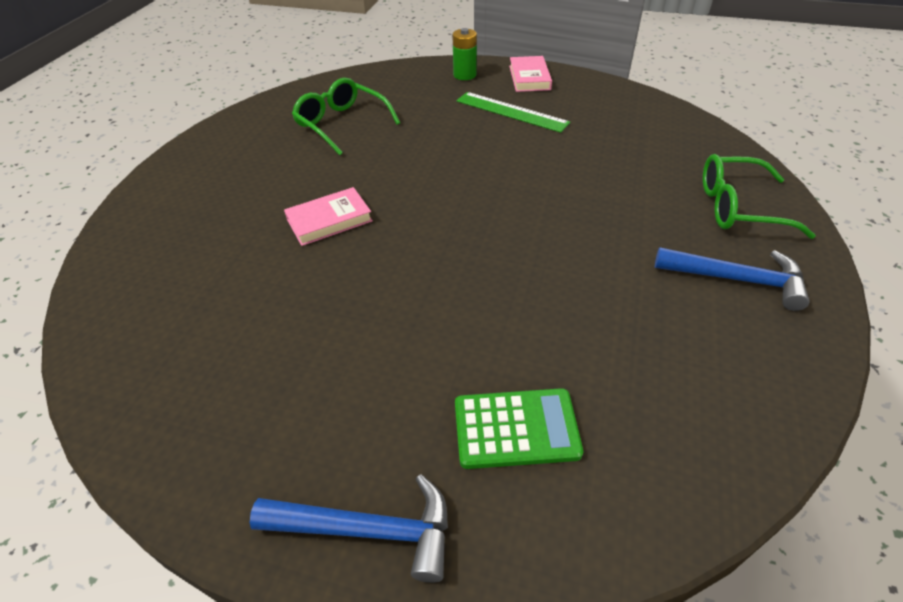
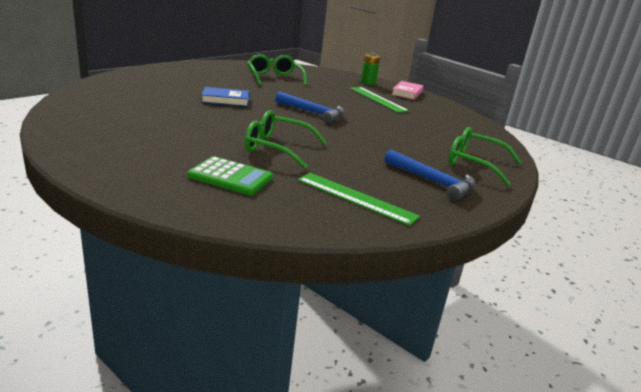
camera: 20 degrees right, 20 degrees down
(329, 220) = (225, 100): pink book -> blue book
(368, 530) = (119, 175): blue hammer -> blue hammer (313, 113)
(504, 311) = (277, 148): none -> green glasses
(697, 377) = (356, 198): none -> green ruler

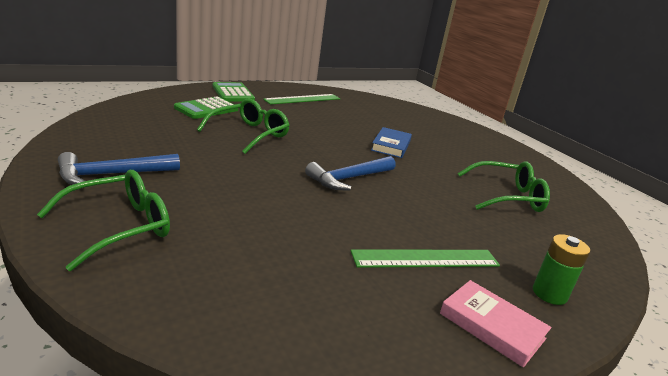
camera: 110 degrees right, 0 degrees up
(141, 173) = (233, 93): none -> green calculator
(356, 198) = (129, 132): green ruler -> green ruler (303, 99)

